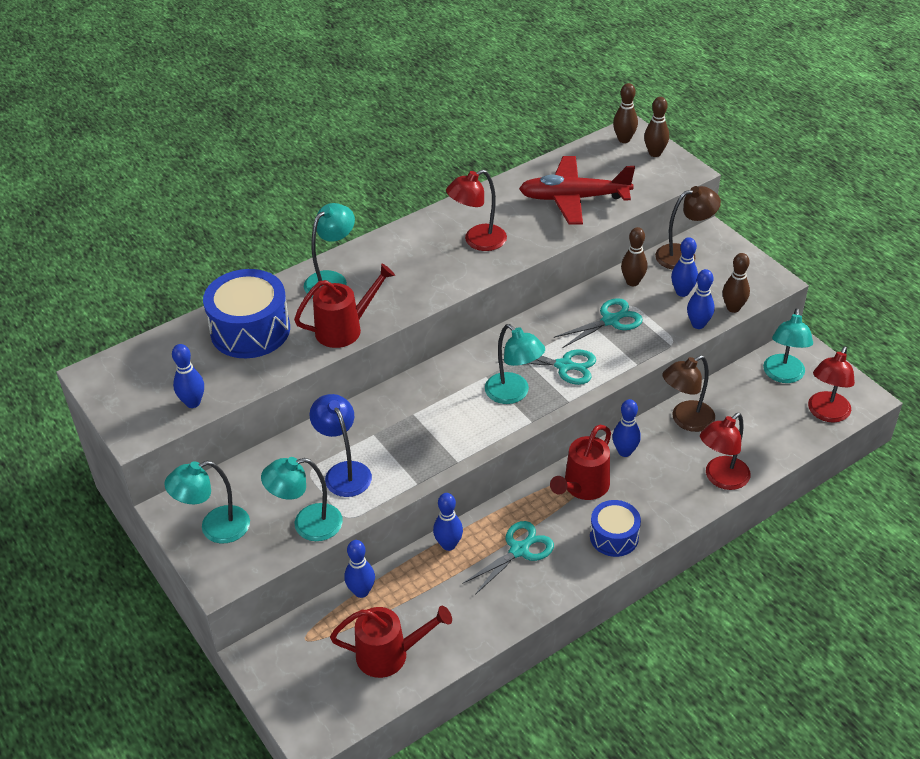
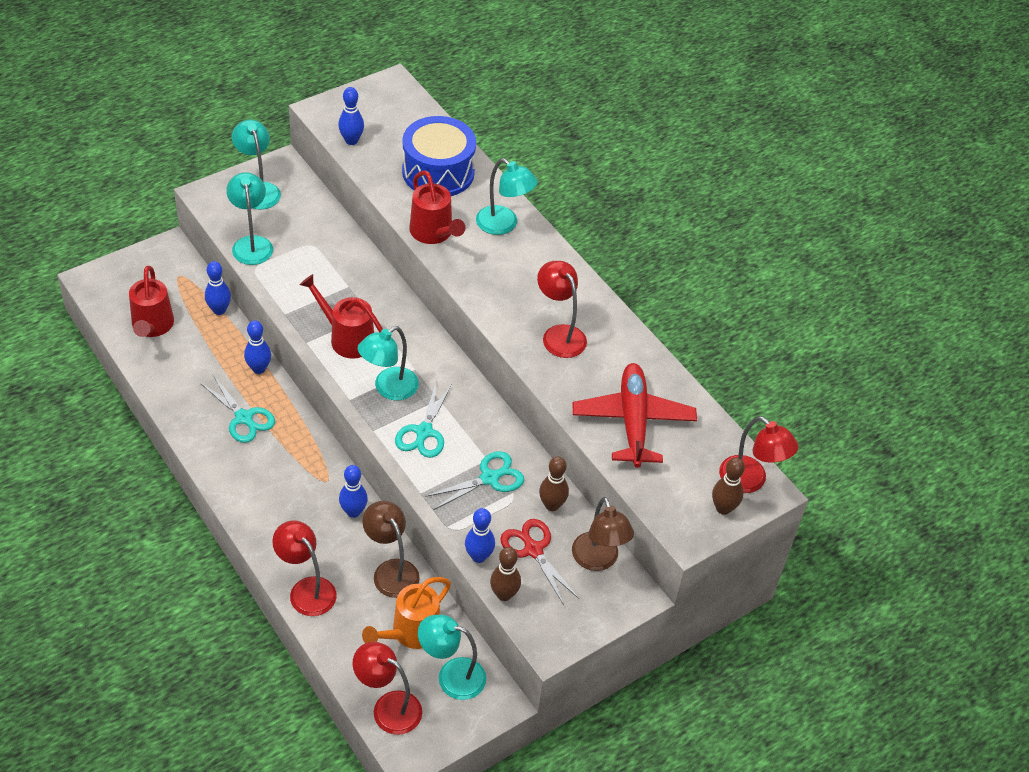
camera: 85 degrees right, 5 degrees up
(344, 472) = (306, 266): blue lamp -> none
(583, 487) = (311, 472): red watering can -> red watering can (346, 338)
(610, 320) = (490, 478): turquoise scissors -> turquoise scissors turned 90 degrees counterclockwise
(614, 537) = (247, 490): blue drum -> none
(624, 139) = (750, 481): brown bowling pin -> red lamp
(682, 292) = (533, 549): blue bowling pin -> red scissors
(748, 403) = (410, 633): none -> orange watering can

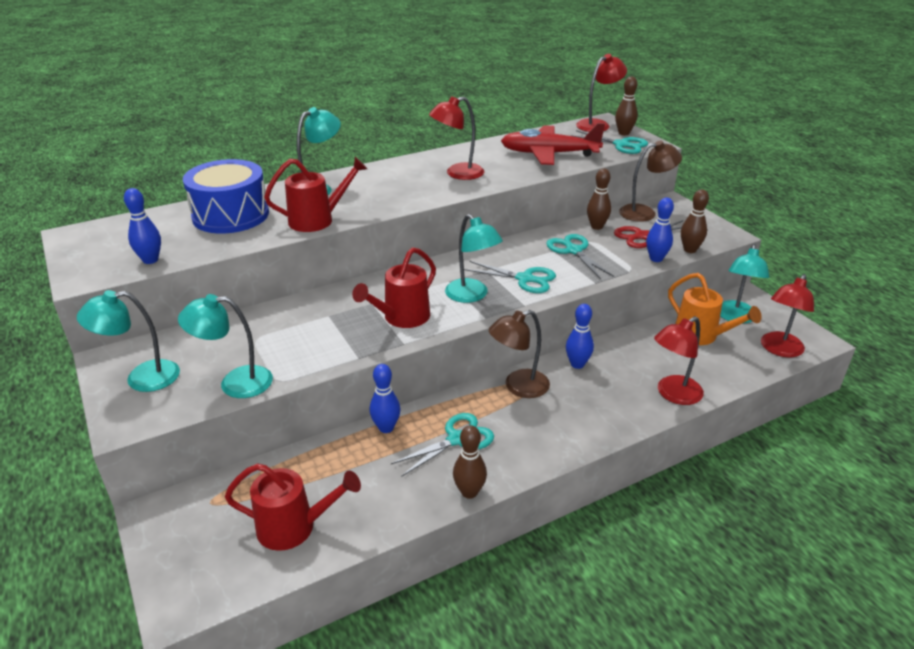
camera: 80 degrees left, 15 degrees down
(182, 428) = (469, 492): none -> brown bowling pin
(219, 310) = (285, 462): blue bowling pin -> none
(391, 570) = (639, 344): brown lamp -> brown lamp (518, 387)
(679, 501) = (621, 145): none -> turquoise scissors

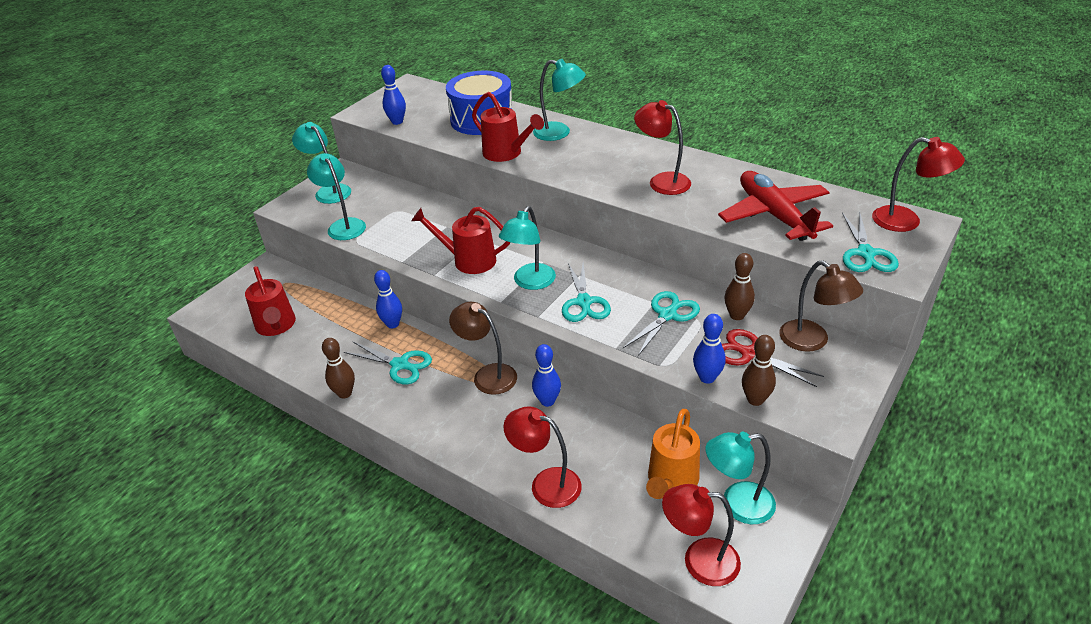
camera: 65 degrees right, 5 degrees up
(624, 133) = (905, 246): brown bowling pin -> none

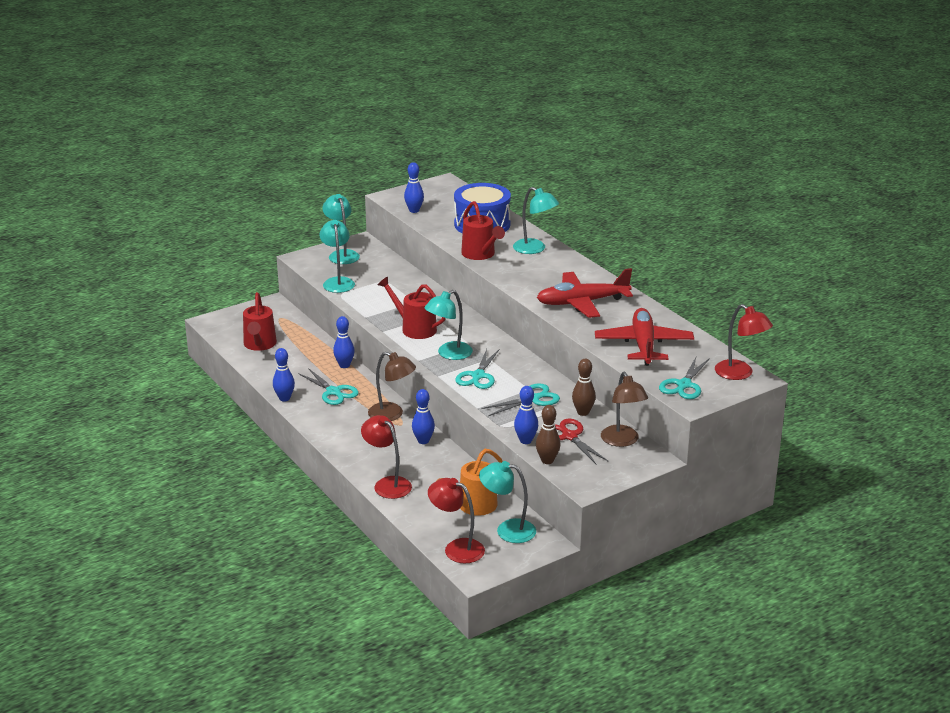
camera: 20 degrees right, 10 degrees down
(345, 393) = (284, 398): brown bowling pin -> blue bowling pin
(488, 375) = (392, 414): brown lamp -> brown lamp turned 150 degrees clockwise
(662, 181) = (582, 302): red lamp -> red plane

